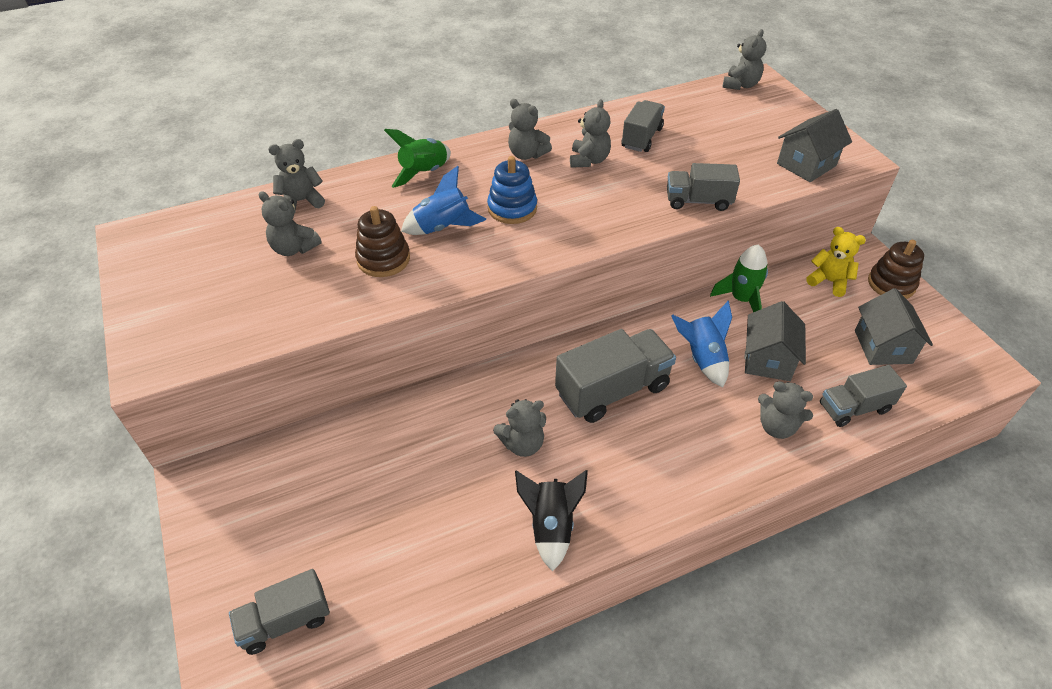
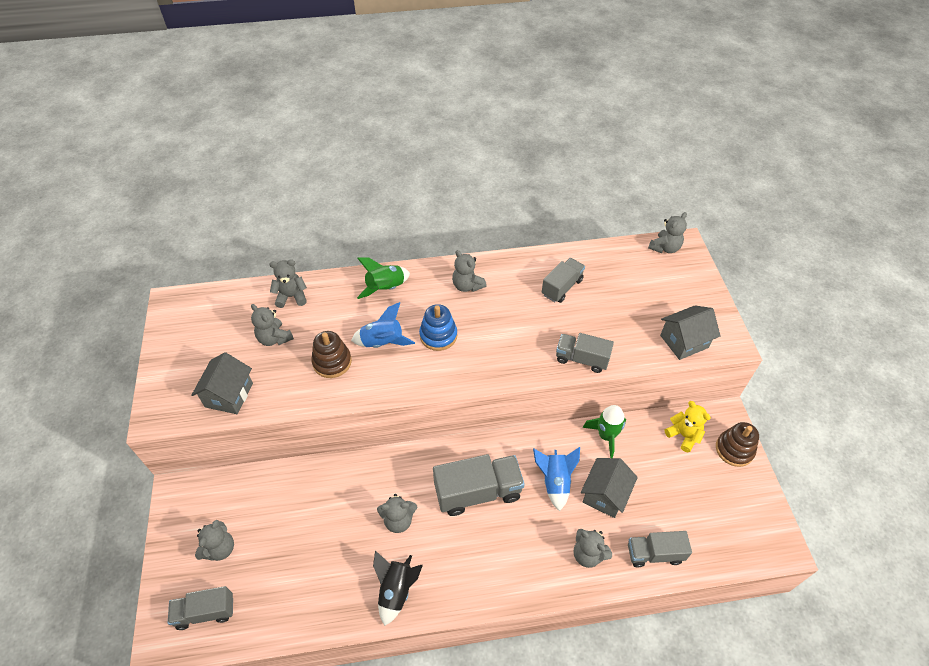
camera: 15 degrees right, 5 degrees up
(589, 160) = (512, 301): grey teddy bear -> grey teddy bear (220, 548)
(883, 346) = (701, 505): grey house -> grey house (229, 395)

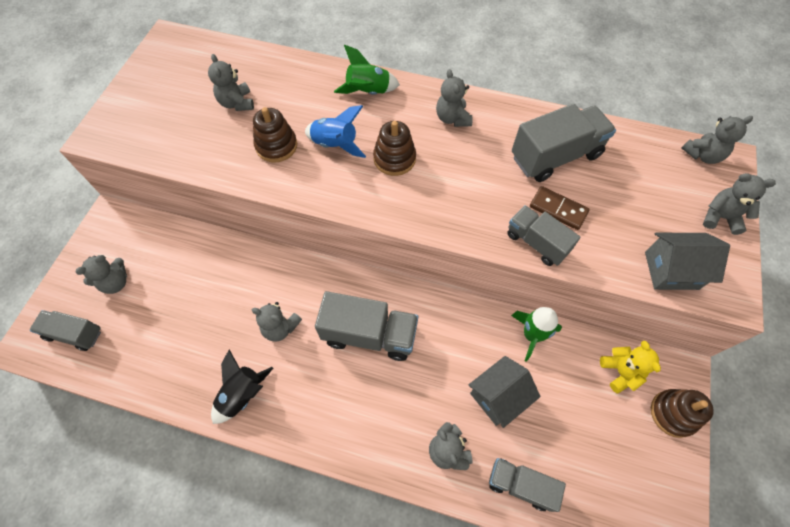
camera: 25 degrees right, 10 degrees up
(229, 395) = (167, 141): grey house -> none
(291, 296) = (274, 69): grey teddy bear -> grey teddy bear (720, 217)
(438, 335) = (394, 159): blue stacking toy -> brown stacking toy
(555, 481) = (452, 359): blue rocket -> none
(562, 287) = (555, 156): grey truck -> grey truck, size x1.60
(584, 327) = (558, 209): none -> brown domino

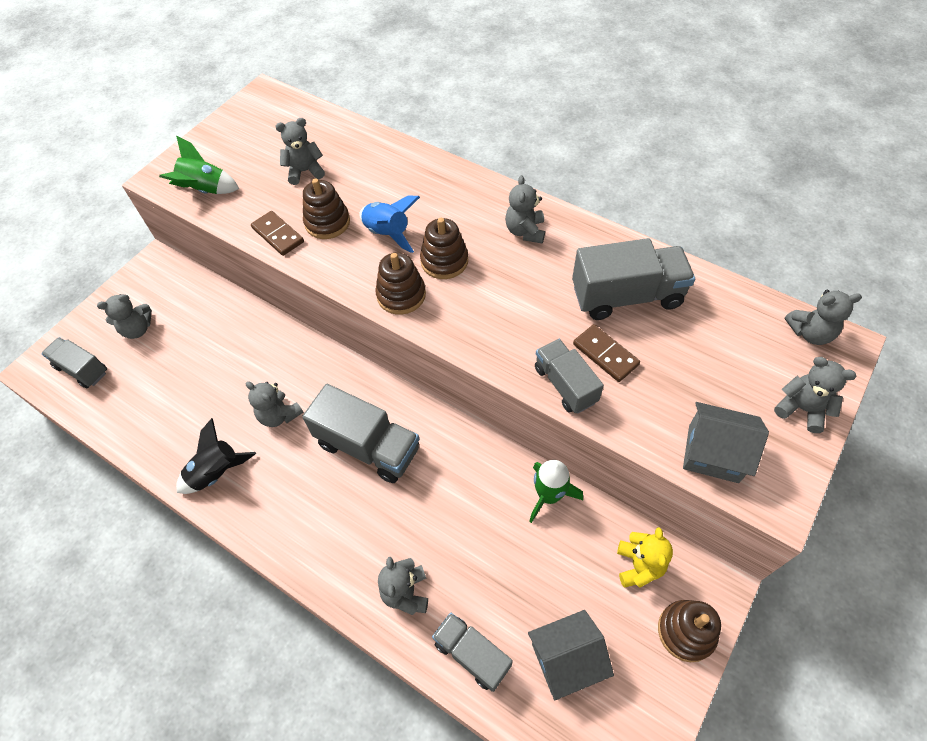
camera: 20 degrees right, 5 degrees down
(234, 167) = (278, 235): none -> brown domino
(237, 103) = (305, 171): grey teddy bear -> grey teddy bear turned 75 degrees clockwise
(368, 92) = (444, 186): green rocket -> green rocket (205, 190)
(369, 197) = (401, 295): none -> brown stacking toy
(498, 396) = (484, 551): grey house -> grey house (566, 659)

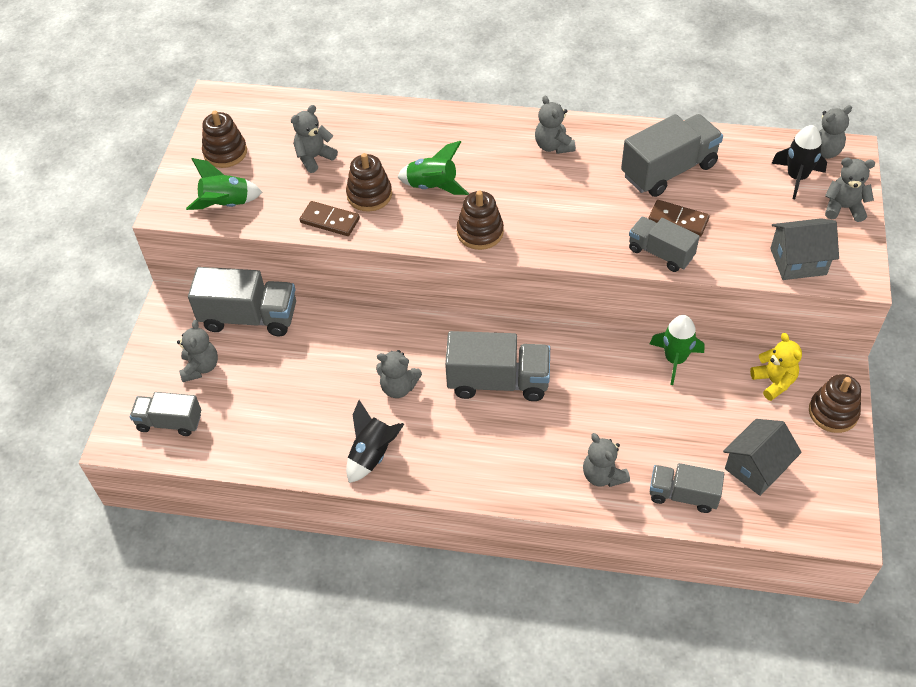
camera: 25 degrees left, 5 degrees down
(137, 329) = (200, 367): grey teddy bear -> grey teddy bear turned 45 degrees counterclockwise
(203, 299) = (249, 317): none -> grey truck
(388, 233) = (432, 186): blue rocket -> green rocket
(444, 261) = (499, 193): brown stacking toy -> brown stacking toy (225, 152)
(764, 353) = (796, 177): none -> black rocket

